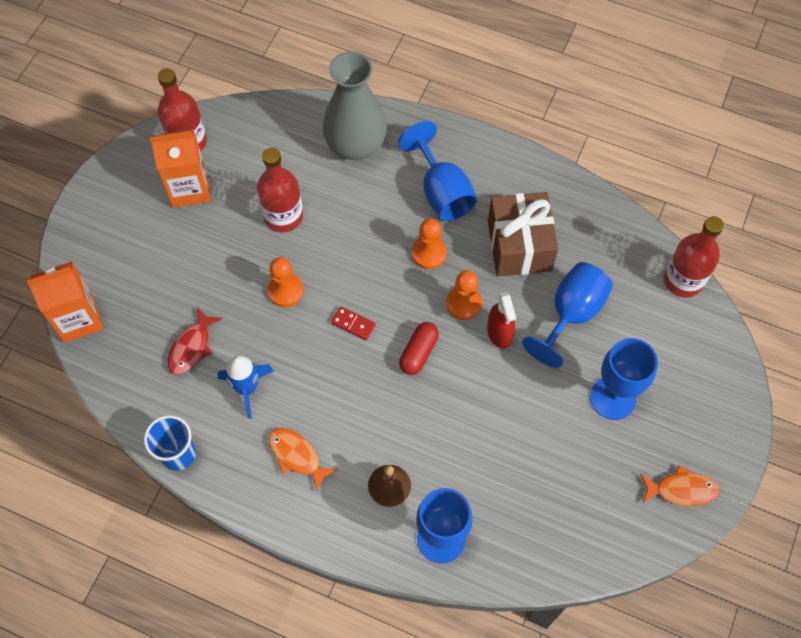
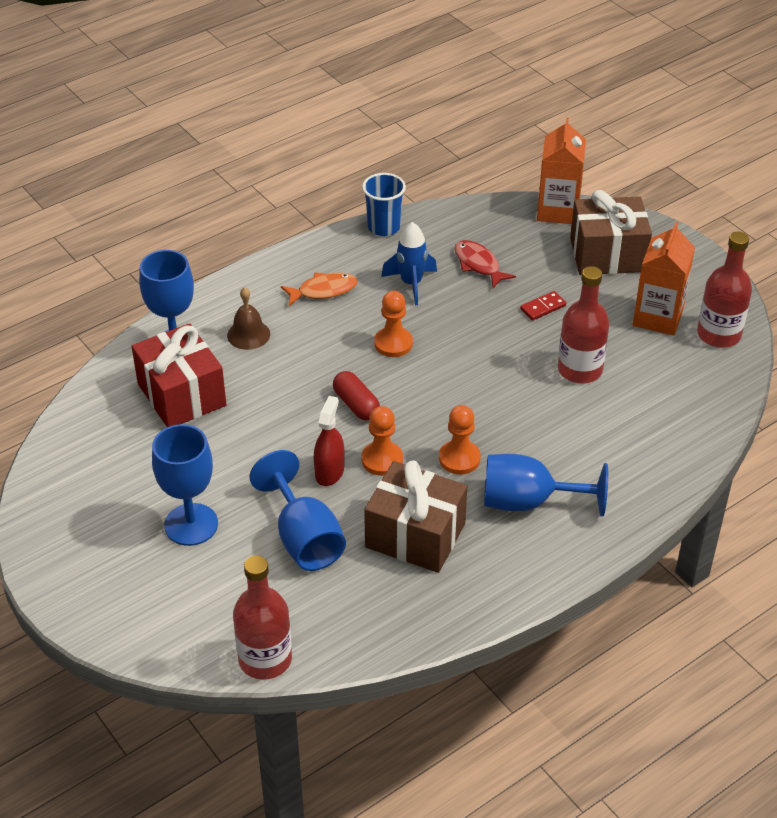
camera: 120 degrees right, 20 degrees down
(125, 255) = (607, 255): none -> brown gift
(285, 291) = (492, 341): orange pawn -> orange pawn (393, 343)
(353, 324) = (422, 372): red domino -> red domino (543, 307)
(356, 145) = (636, 457): grey vase -> none
(492, 494) = (181, 395): none -> red gift
(499, 332) = (329, 472): red spray bottle -> red spray bottle turned 90 degrees clockwise
(681, 490) = (61, 528): orange fish -> none

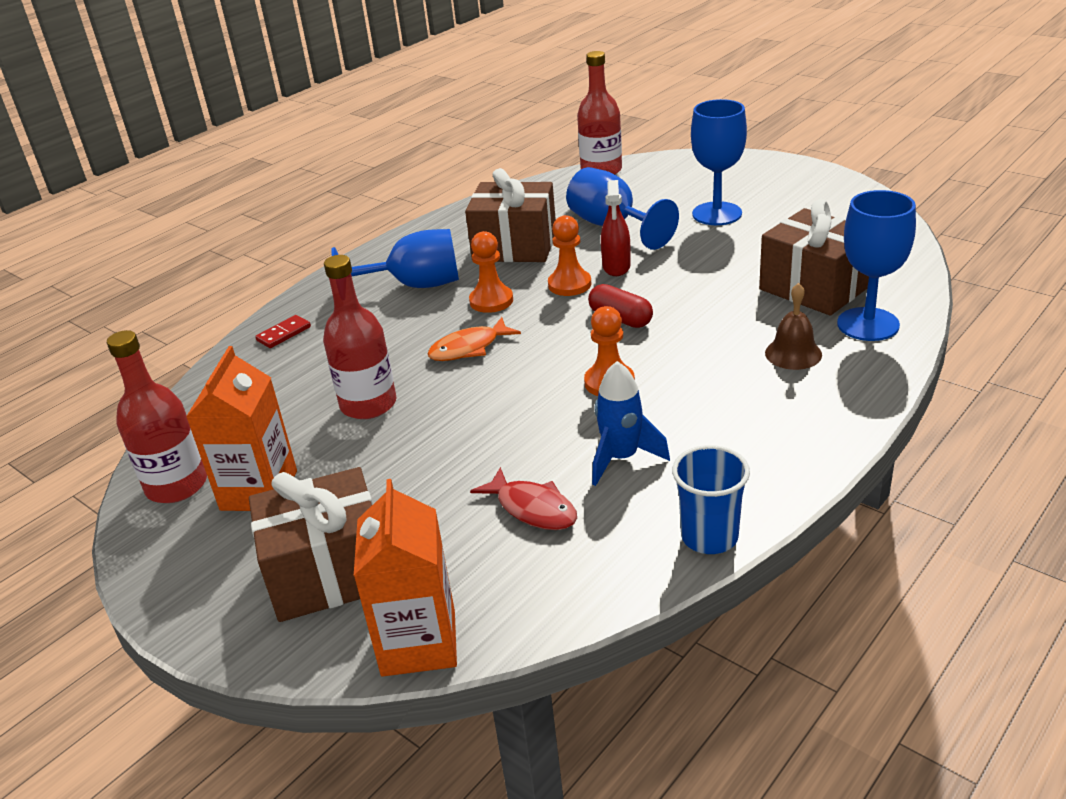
camera: 170 degrees right, 10 degrees down
(181, 395) = (814, 287): red gift -> brown gift
(323, 291) = (738, 422): orange fish -> orange fish (469, 348)
(543, 307) = (424, 467): red domino -> red domino (284, 334)

